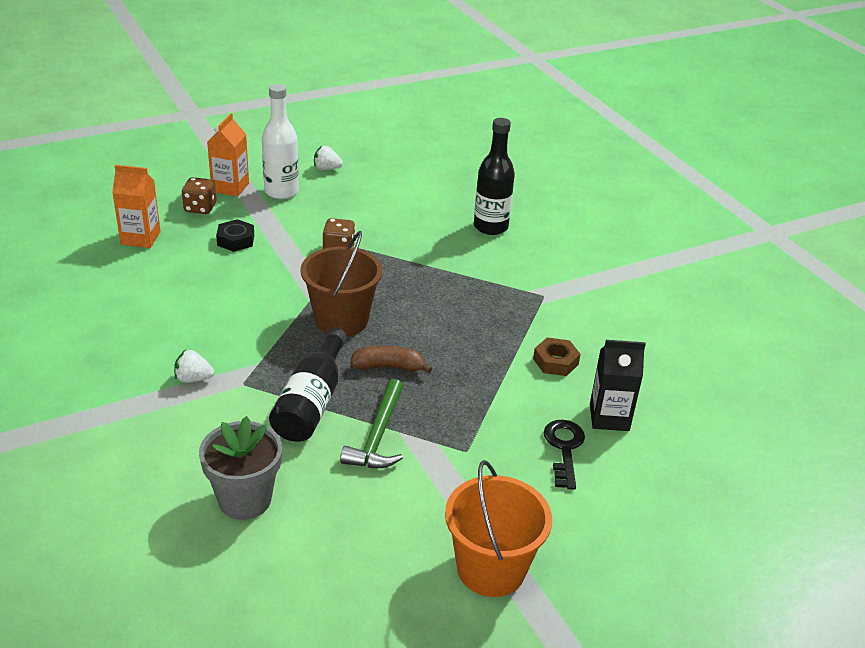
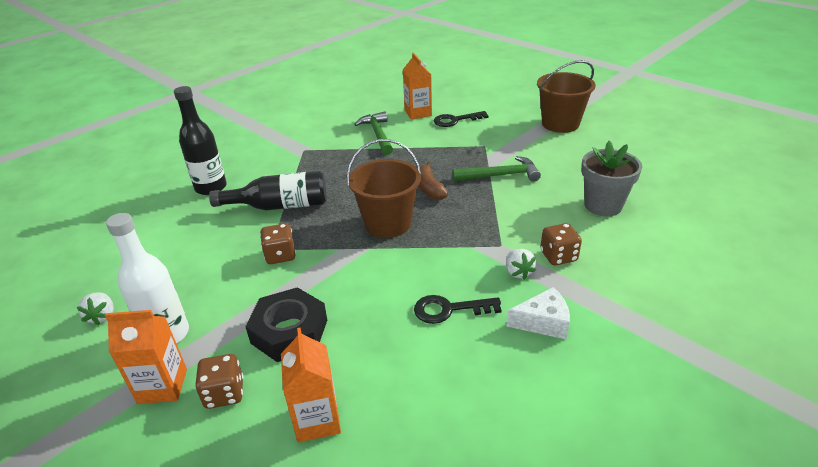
camera: 105 degrees left, 0 degrees up
(119, 368) = (543, 322): none -> white cheese
(185, 321) = (449, 310): none -> black key
(190, 416) = (558, 256): none -> brown dice
(235, 240) = (289, 331): black nut -> black nut, size x1.64
(311, 402) = (493, 208): black bottle -> black bottle (280, 206)
(491, 569) = (560, 124): orange bucket -> brown bucket
(555, 362) = (378, 134): brown nut -> green hammer
(609, 417) = (418, 113): black carton -> orange carton

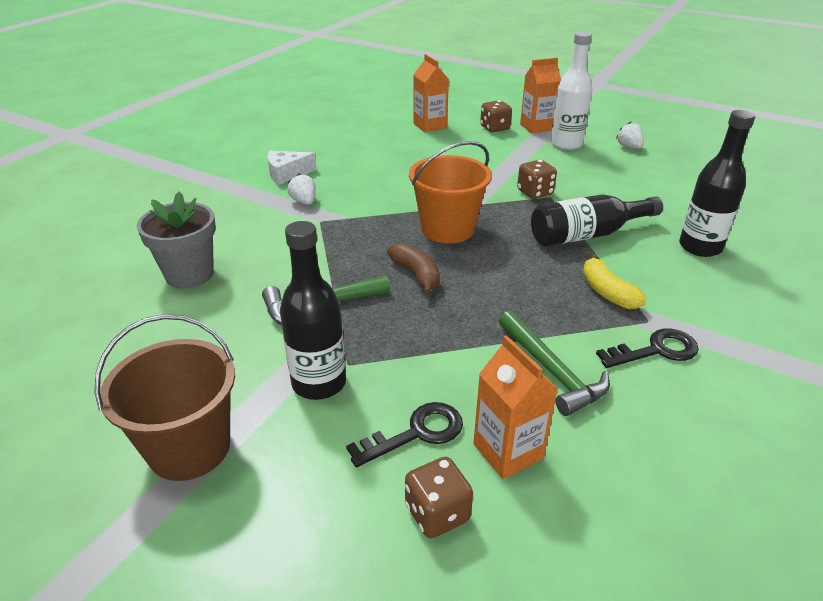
camera: 165 degrees right, 0 degrees up
(289, 331) = (479, 153): black nut -> none
(310, 166) = (607, 292): none -> yellow banana
(388, 223) = (447, 229): brown bucket -> orange bucket
(449, 310) = (362, 174): black key -> black key (656, 350)
(500, 139) = (319, 383): none -> black bottle
(558, 256) = (262, 217): brown dice -> brown dice (437, 513)

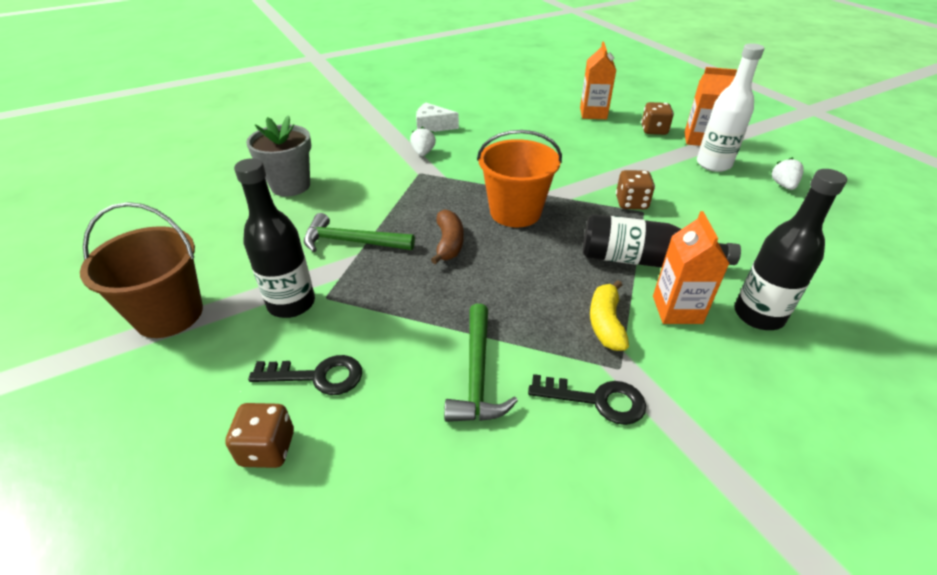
camera: 30 degrees right, 5 degrees up
(508, 451) = (369, 427): orange carton -> orange carton (677, 310)

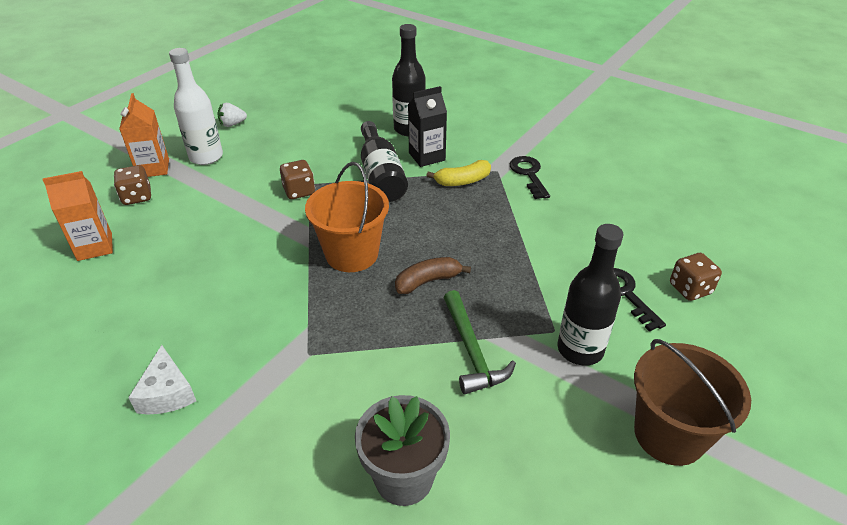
camera: 115 degrees left, 0 degrees up
(423, 153) = (255, 371): white strawberry -> none
(477, 375) = (553, 222): green hammer -> none
(677, 310) = (427, 156): orange carton -> black carton

